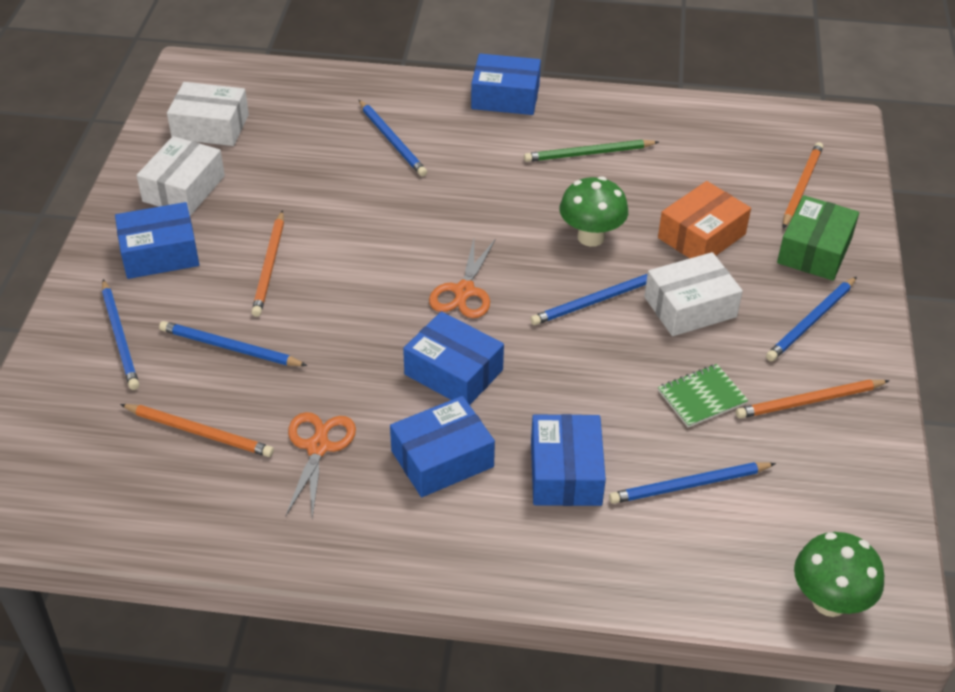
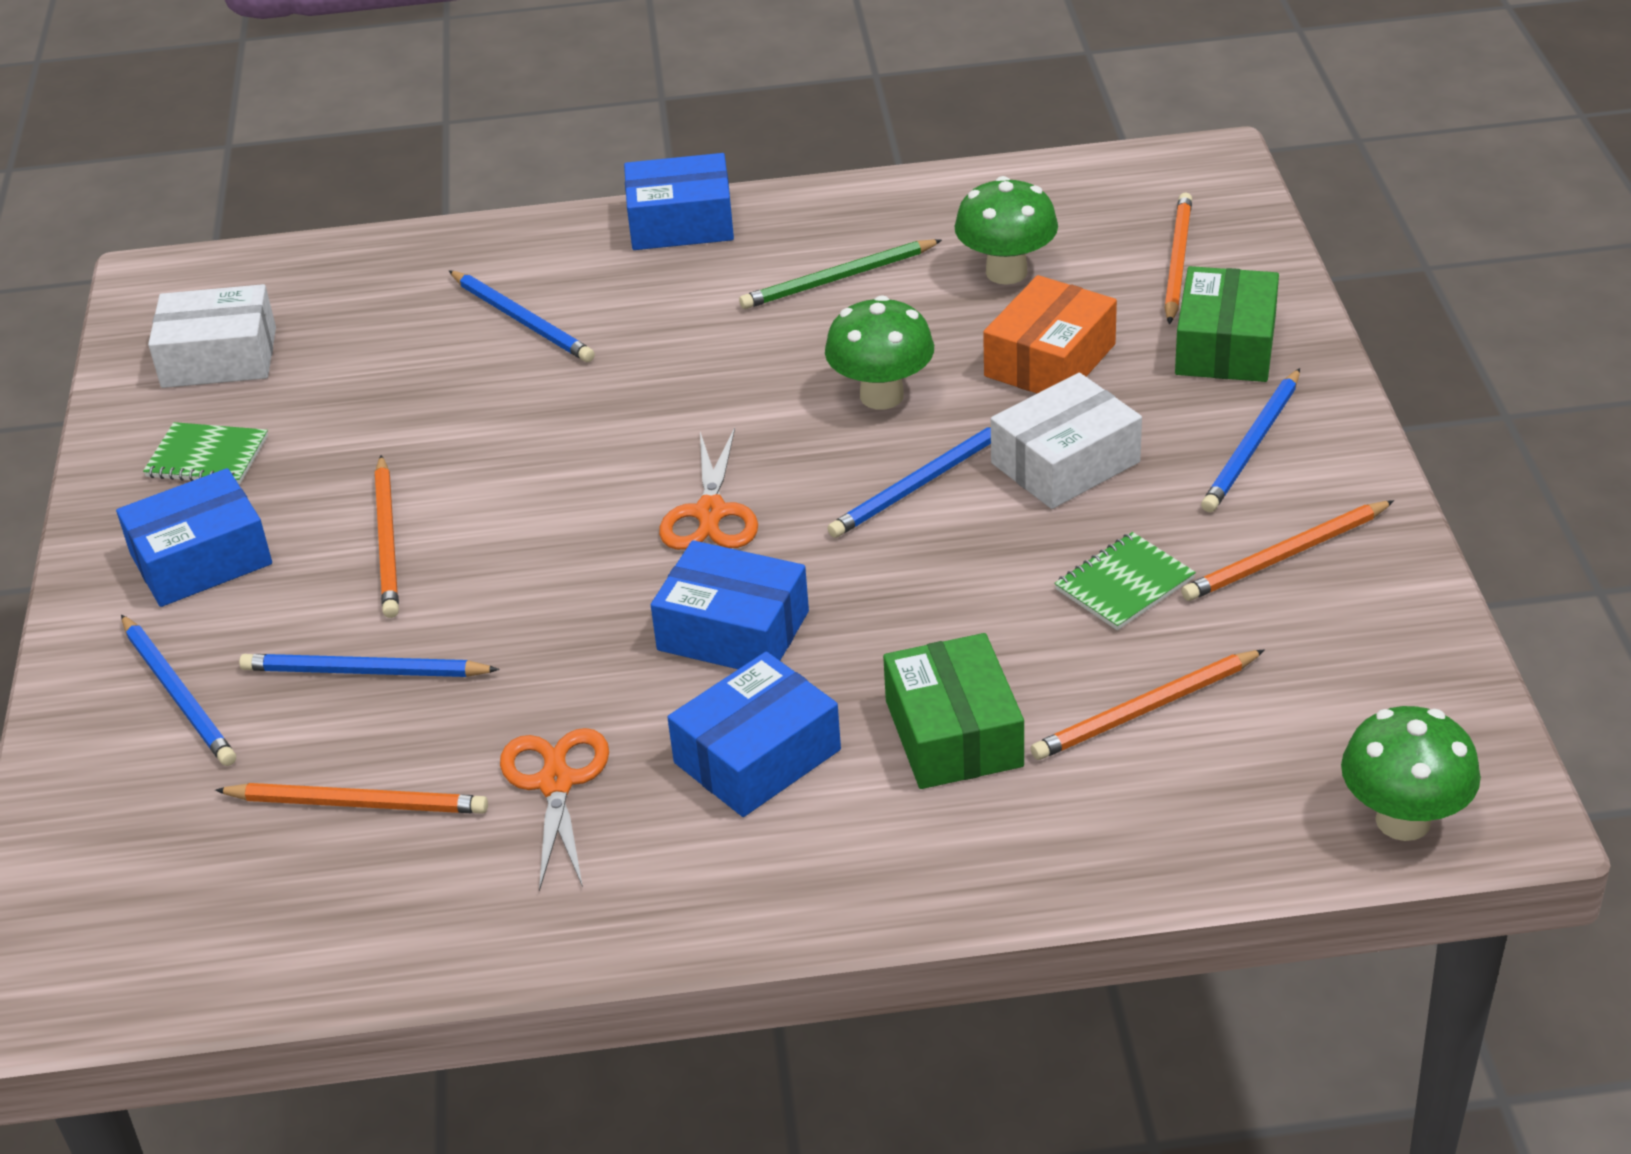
camera: 10 degrees left, 5 degrees down
(184, 189) = (207, 457): white box -> green notebook
(566, 472) = (954, 733): blue box -> green box
(689, 485) = (1145, 710): blue pencil -> orange pencil
(692, 171) = (1006, 272): none -> green mushroom

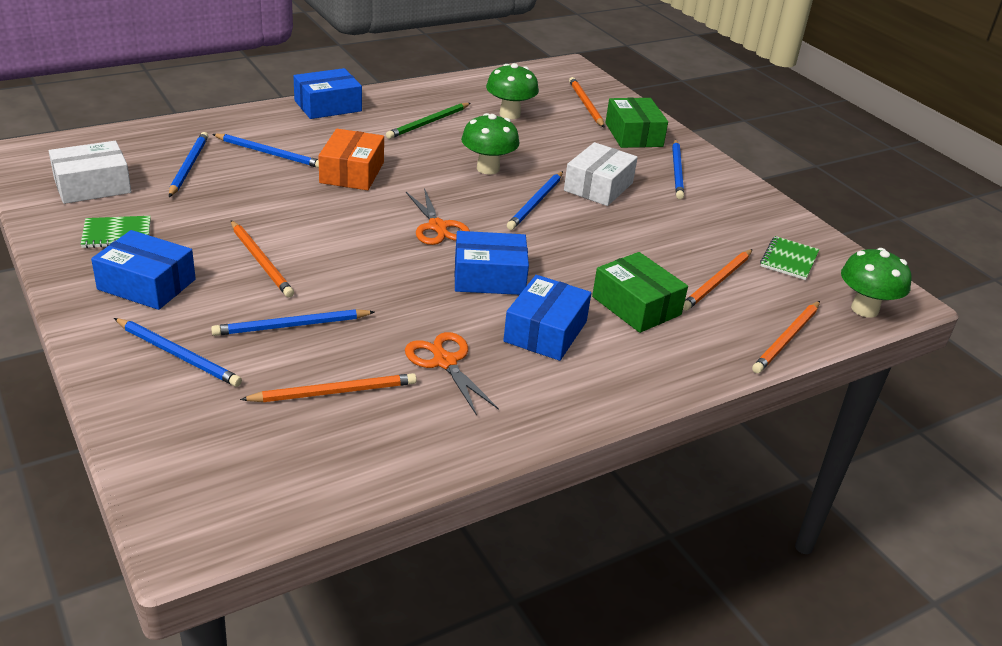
camera: 30 degrees left, 5 degrees down
(201, 559) = (147, 284): blue box -> blue box turned 75 degrees clockwise
(381, 334) = (189, 166): none -> blue pencil
(1049, 360) = (558, 147): orange box -> orange box (352, 172)
(1124, 584) = (665, 232): green notebook -> green notebook (789, 260)
(1285, 555) = (727, 212): orange pencil -> orange pencil (786, 339)

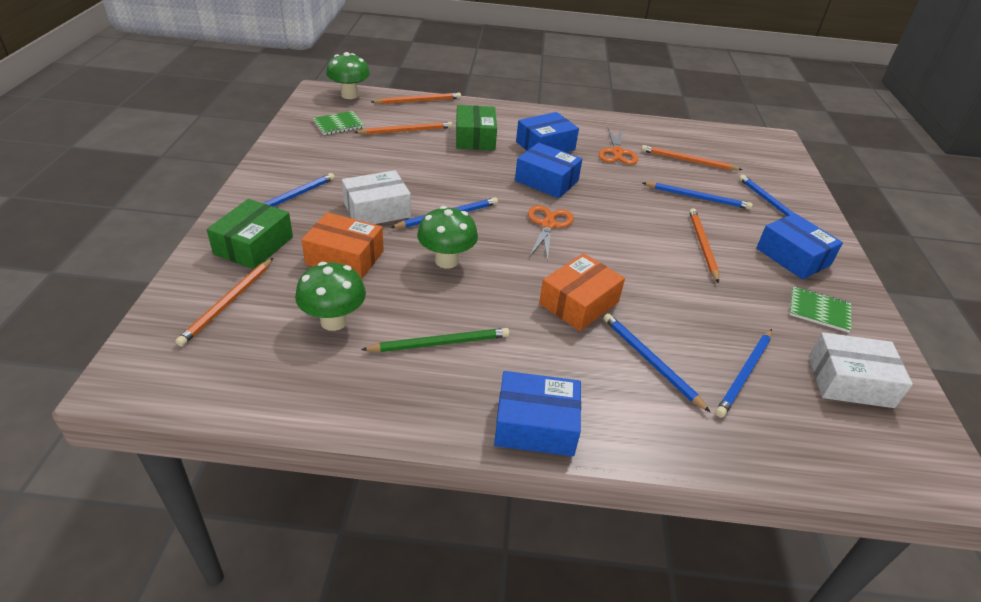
camera: 145 degrees left, 5 degrees up
(562, 147) = (345, 257): none -> orange box

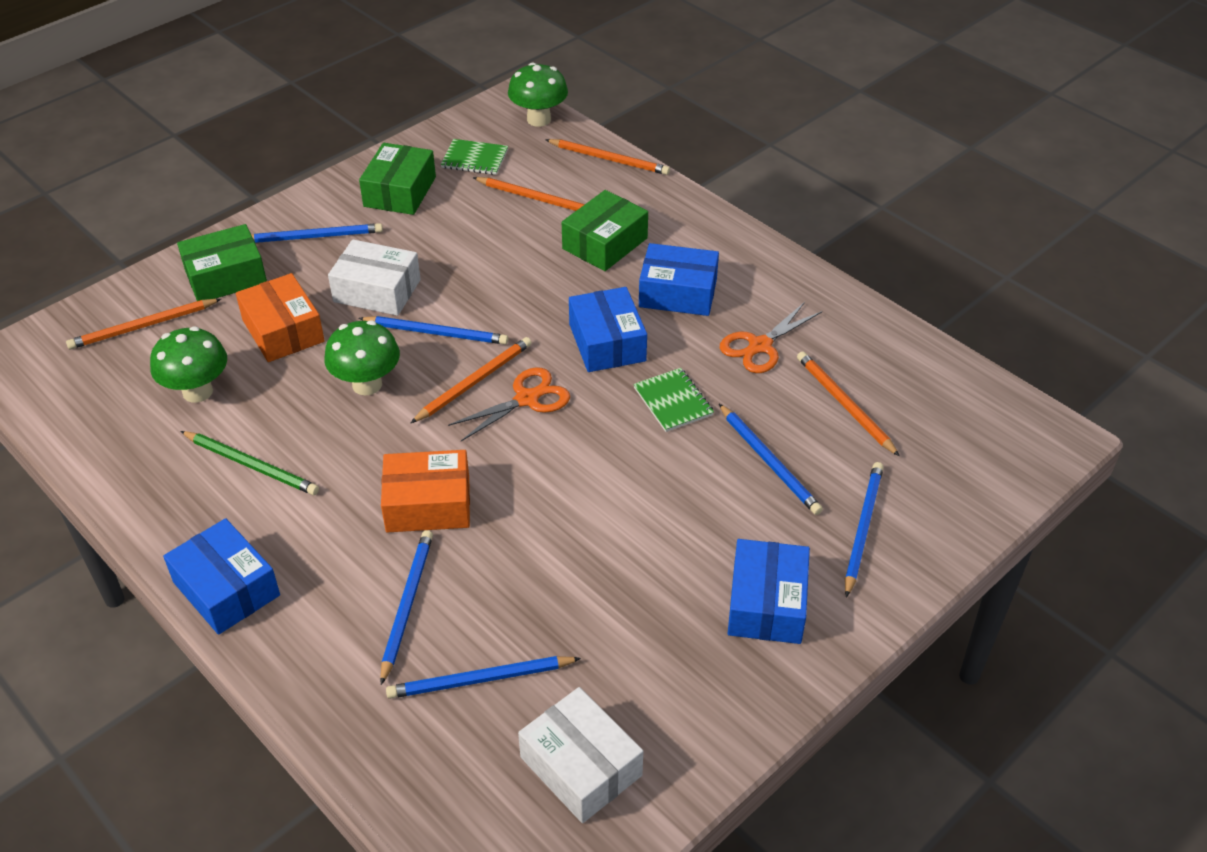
camera: 45 degrees right, 5 degrees up
(314, 155) = (400, 192): none -> green box
(702, 245) = (670, 523): orange pencil -> orange pencil (474, 382)
(819, 311) = (683, 680): green notebook -> green notebook (673, 401)

